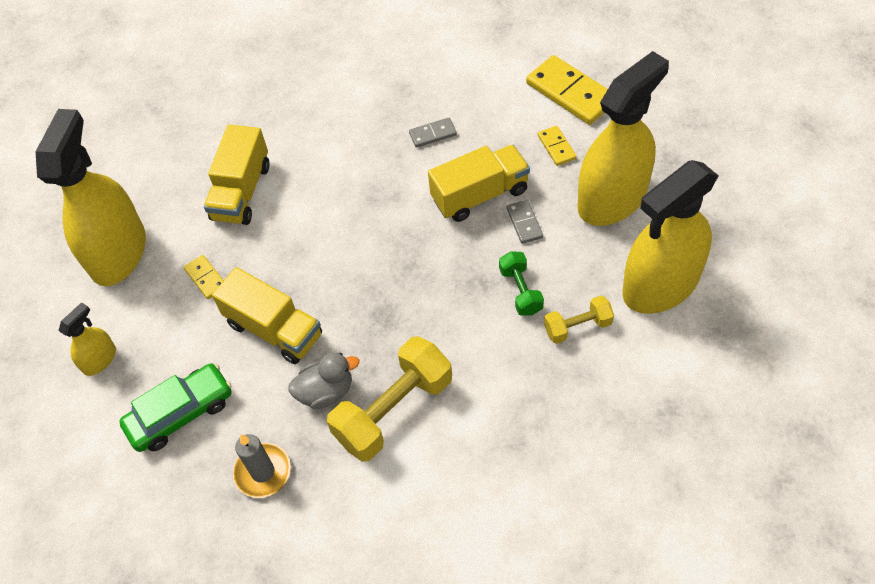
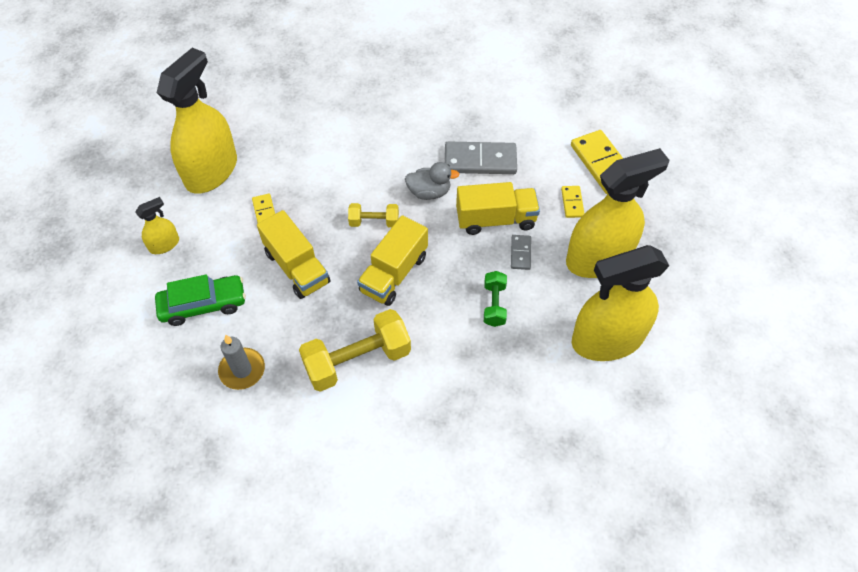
camera: 15 degrees right, 0 degrees up
(242, 192) = (319, 156): yellow truck -> yellow truck (394, 273)
(326, 391) = (314, 328): grey duck -> grey duck (429, 192)
(432, 134) = (480, 160): grey domino -> grey domino, size x1.98
(577, 327) = (526, 348): yellow dumbbell -> yellow dumbbell (374, 222)

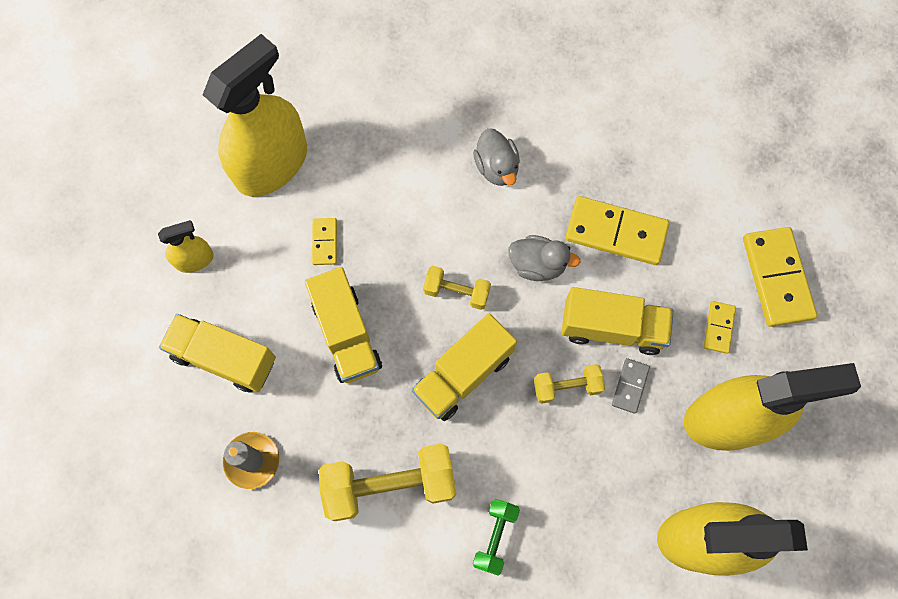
camera: 15 degrees right, 15 degrees up
(203, 305) = (224, 358): green car -> yellow truck
(382, 139) = (496, 167): none -> grey duck
(474, 264) = (566, 386): none -> yellow dumbbell
(480, 160) = (616, 232): grey domino -> yellow domino
(494, 305) = (576, 452): green dumbbell -> green dumbbell (495, 537)

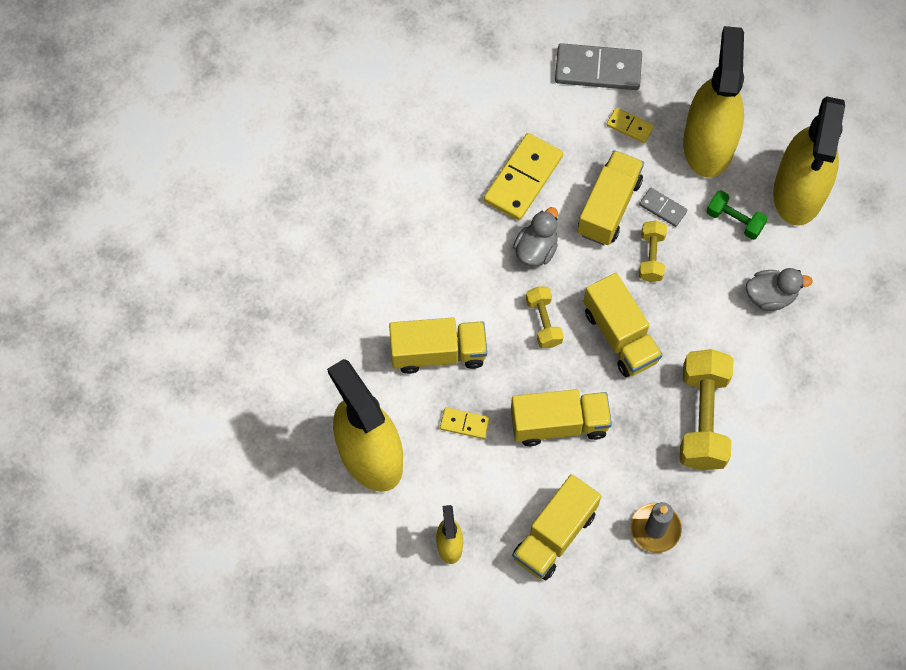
camera: 75 degrees left, 5 degrees down
(394, 199) = (438, 353): none -> yellow truck
(456, 292) = (543, 322): yellow dumbbell -> yellow dumbbell turned 45 degrees counterclockwise
(495, 537) = (764, 346): green dumbbell -> green dumbbell (734, 220)
(496, 167) = (432, 258): grey duck -> grey duck (770, 296)
(777, 278) = (598, 69): yellow domino -> grey domino

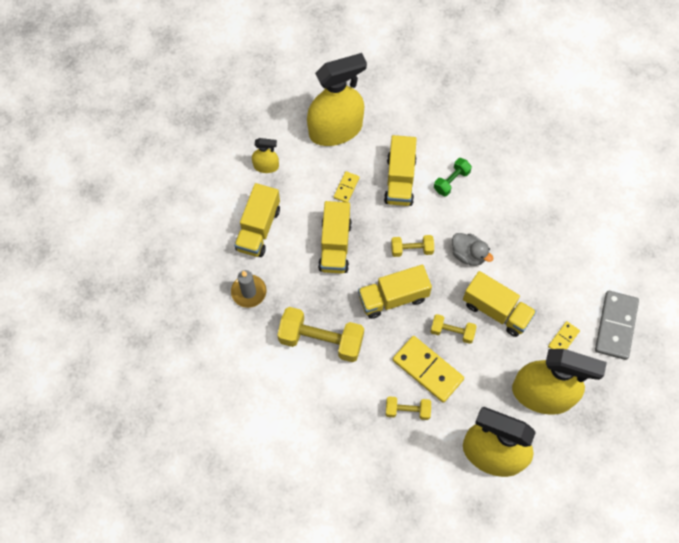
camera: 100 degrees right, 0 degrees up
(523, 178) = (526, 256): yellow domino -> yellow domino (428, 369)
(554, 535) = (258, 229): yellow truck -> yellow truck turned 120 degrees counterclockwise
(663, 208) = (491, 348): grey domino -> none
(734, 220) = (474, 398): green dumbbell -> green dumbbell (451, 181)
(770, 296) = (407, 410): grey duck -> yellow dumbbell

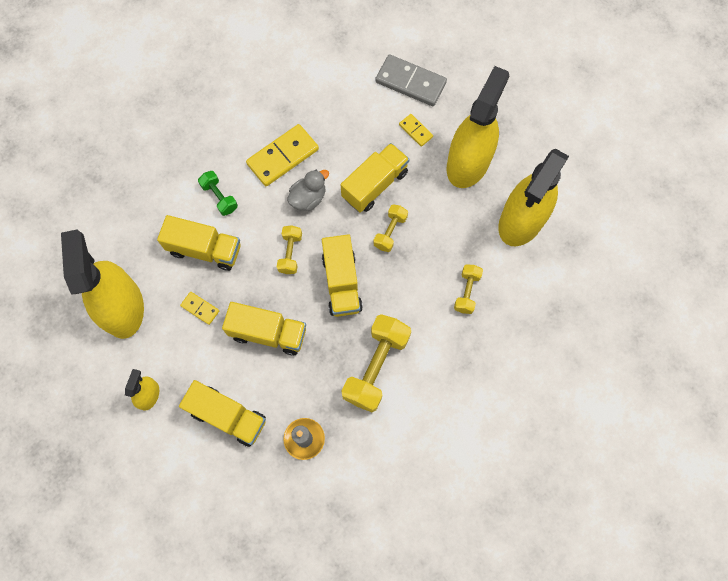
camera: 80 degrees left, 5 degrees up
(428, 369) = (426, 263): yellow domino -> yellow domino (283, 156)

